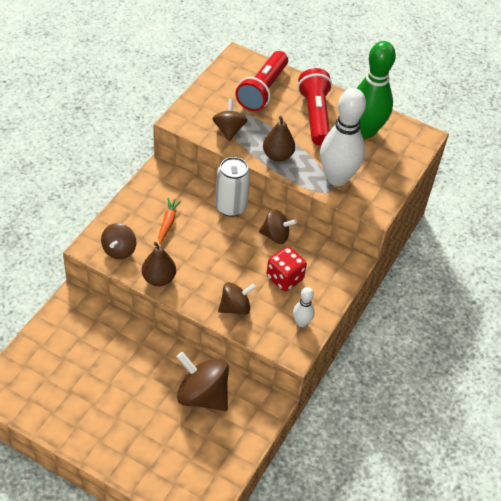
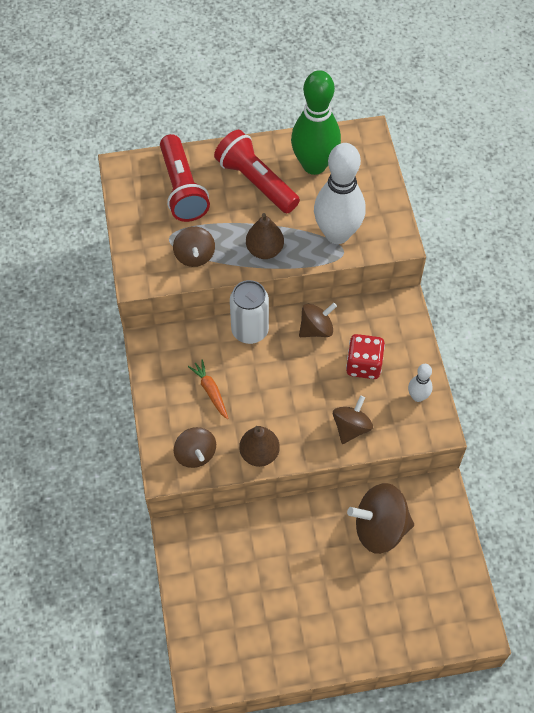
camera: 35 degrees left, 10 degrees up
(229, 130) = (195, 256): brown spinning top -> brown spinning top turned 150 degrees counterclockwise

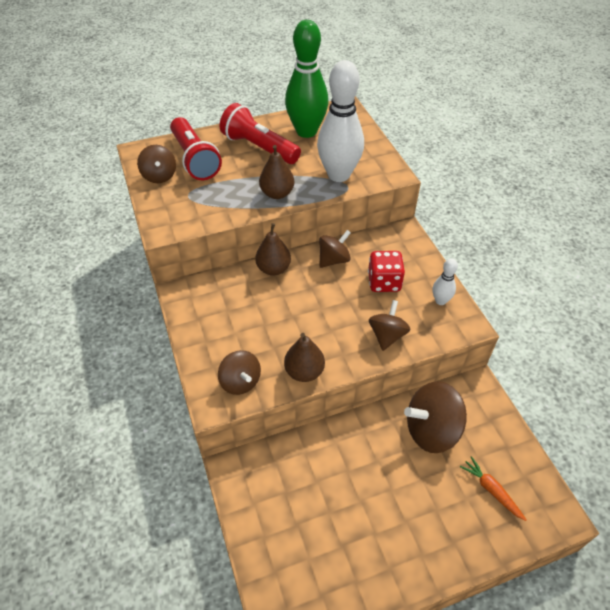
camera: 10 degrees left, 10 degrees down
(195, 256) = (214, 205): brown spinning top -> brown spinning top (159, 176)
(210, 391) = (246, 323): orange carrot -> orange carrot (491, 490)
(250, 330) = (273, 269): white can -> brown pear

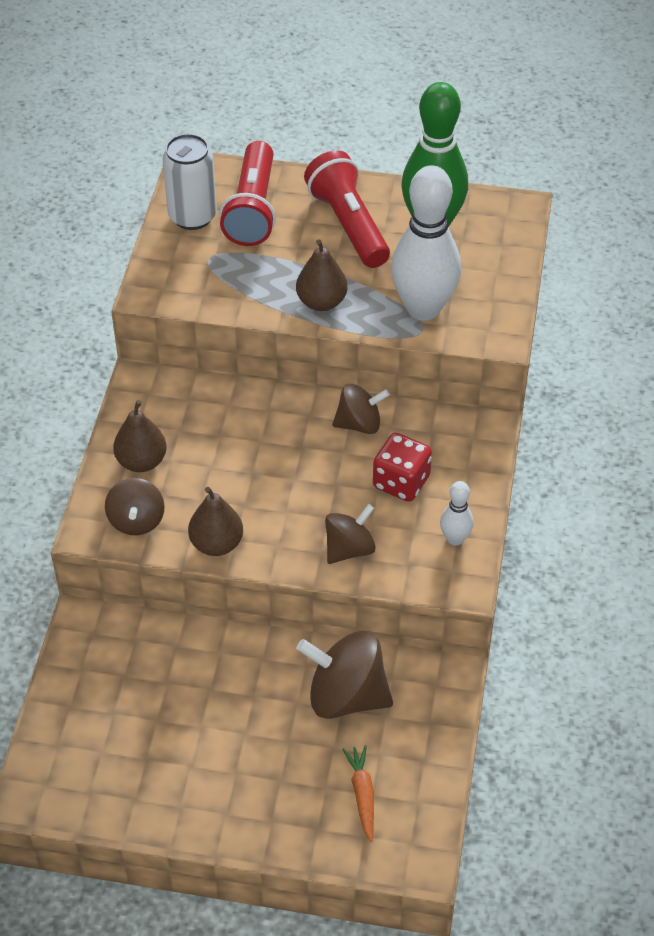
camera: 30 degrees right, 0 degrees up
(159, 176) = (192, 216): brown spinning top -> white can
(273, 269) = (273, 402): brown pear -> brown pear (141, 461)

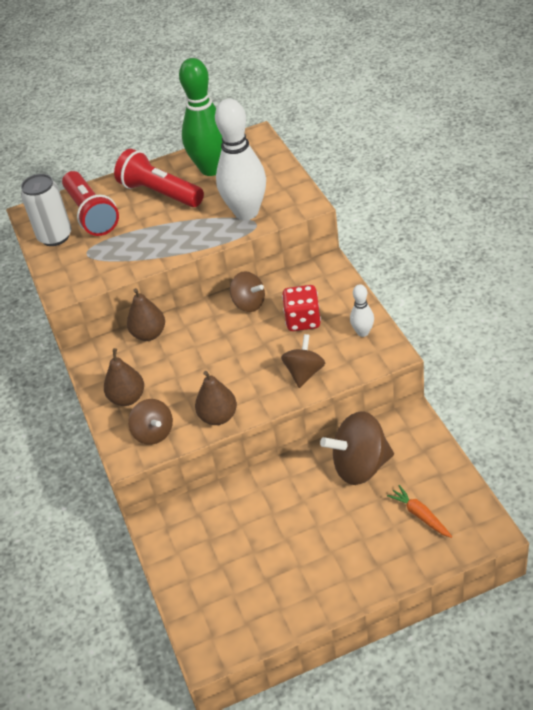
camera: 25 degrees left, 5 degrees down
(321, 302) = (180, 240): brown pear -> brown pear (149, 334)
(359, 424) = (249, 304): brown spinning top -> brown spinning top turned 75 degrees clockwise

